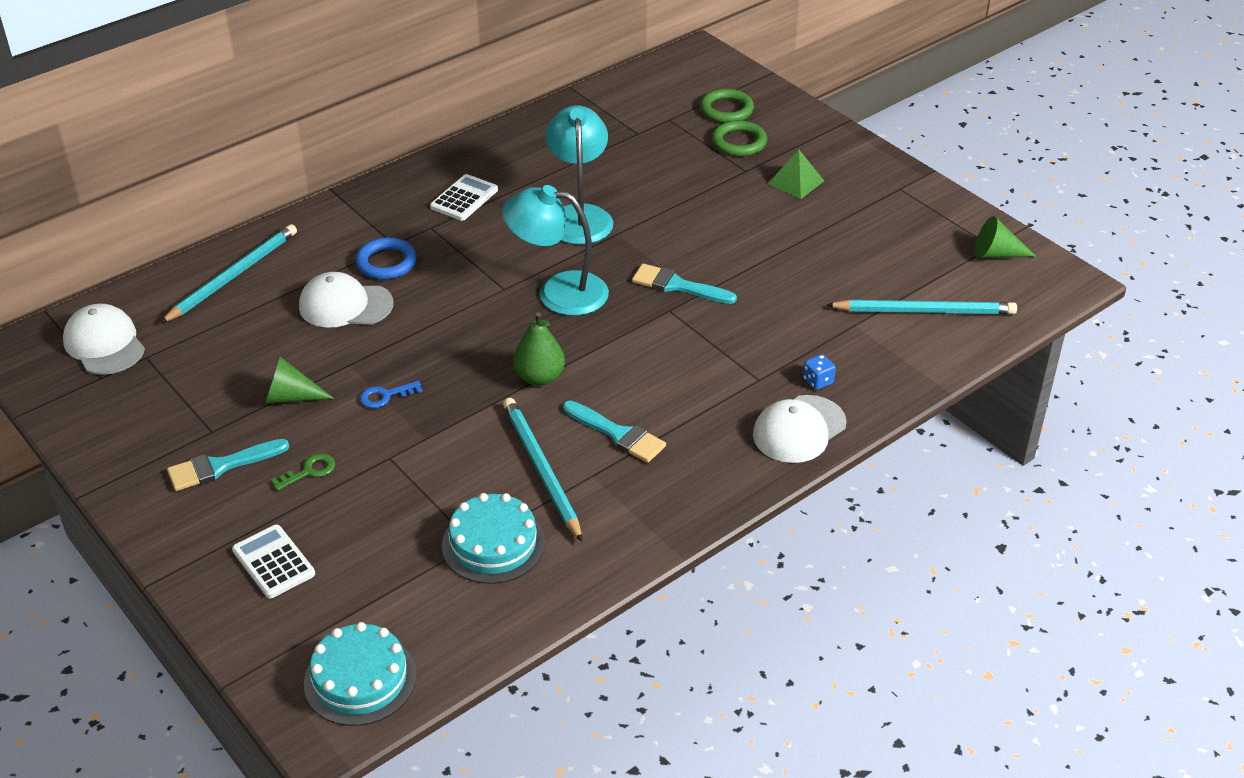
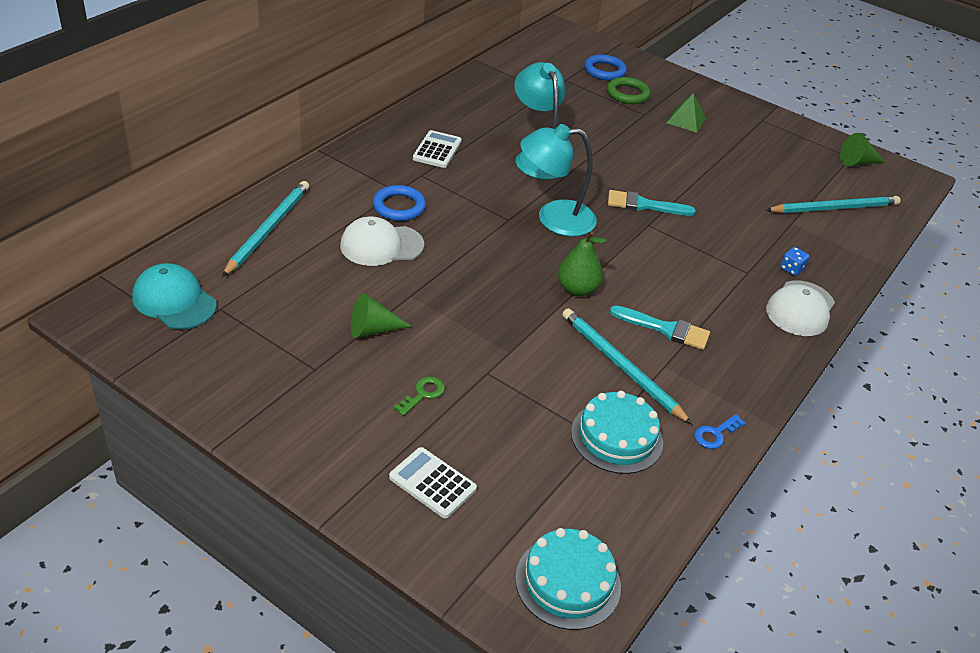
camera: 20 degrees left, 0 degrees up
(104, 344) = (174, 301): white cap -> turquoise cap
(221, 466) = (339, 400): turquoise brush -> none
(385, 396) = (456, 319): blue key -> blue key (715, 434)
(726, 110) = (604, 71): green ring -> blue ring

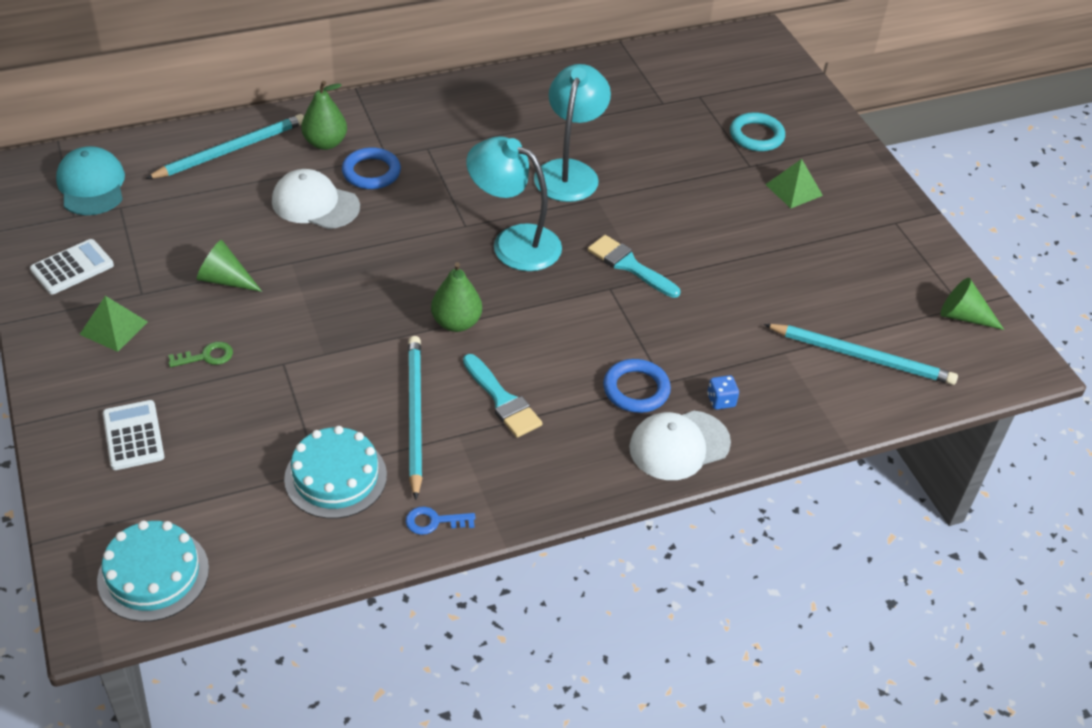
camera: 35 degrees right, 5 degrees up
(321, 406) = (113, 328): none -> green pyramid
(339, 198) = (325, 143): none -> green pear
(437, 150) = (471, 128): white calculator -> white calculator (72, 268)
(604, 71) = (759, 100): blue ring -> blue ring (636, 389)
(627, 94) = (756, 136): green ring -> turquoise ring

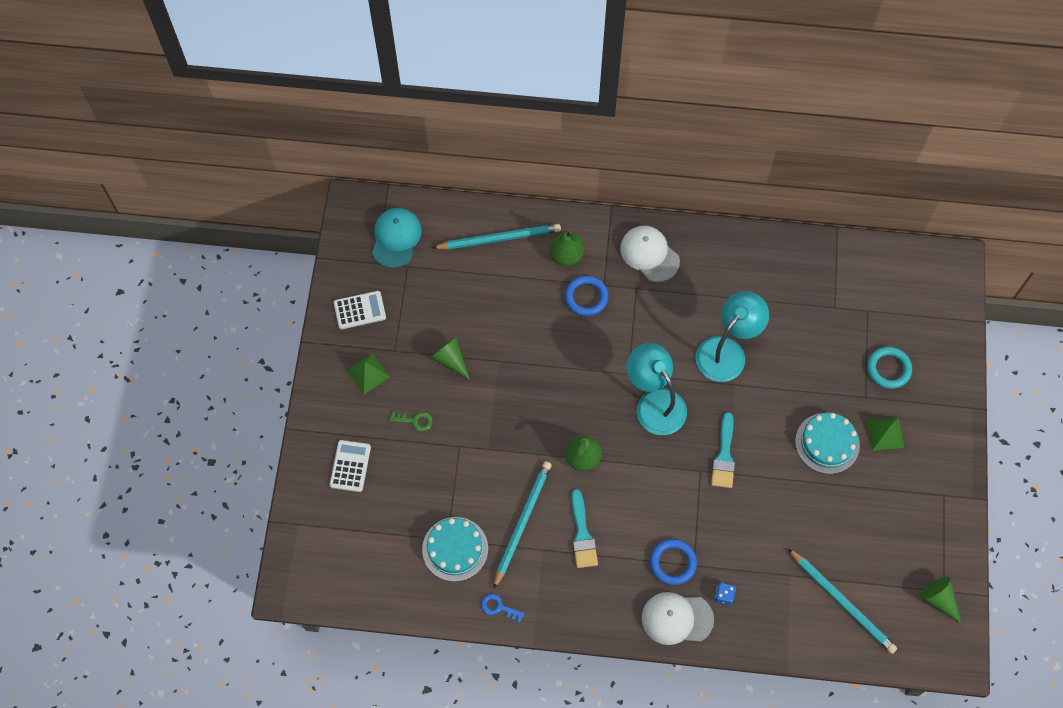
camera: 30 degrees right, 20 degrees up
(153, 574) = (327, 573): turquoise cake -> turquoise cake (827, 443)
(315, 204) = (535, 313): white cap -> white cap (649, 254)
(629, 265) = (724, 456): turquoise brush -> turquoise brush turned 150 degrees counterclockwise

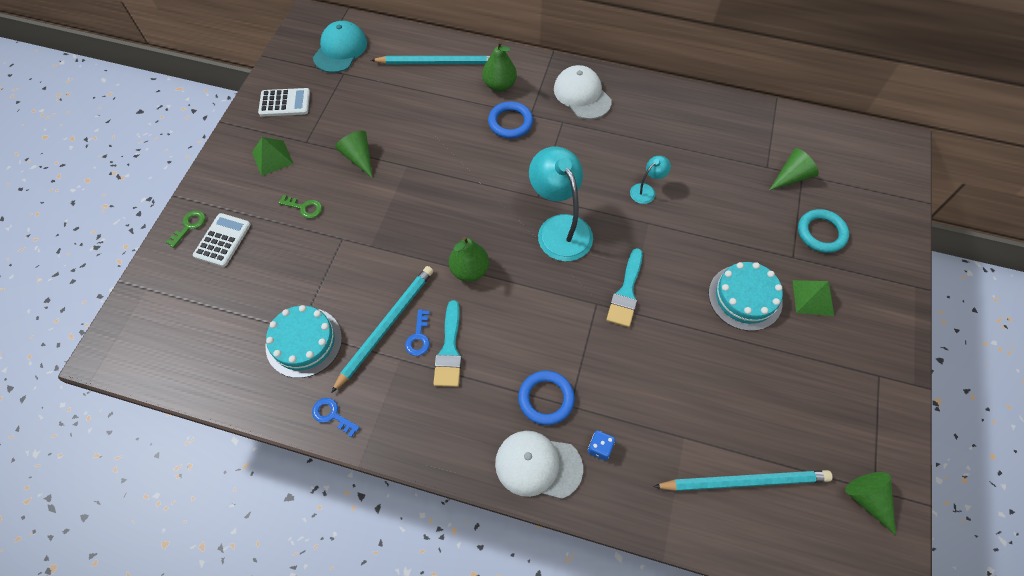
camera: 10 degrees right, 5 degrees down
(314, 457) = (189, 226): none -> green key
(553, 527) = (418, 337): none -> blue key
(727, 351) = (646, 190): turquoise lamp -> turquoise lamp, size x0.47
(842, 602) = (744, 481): turquoise pencil -> turquoise pencil turned 60 degrees counterclockwise
(858, 314) = (791, 176): none -> green cone

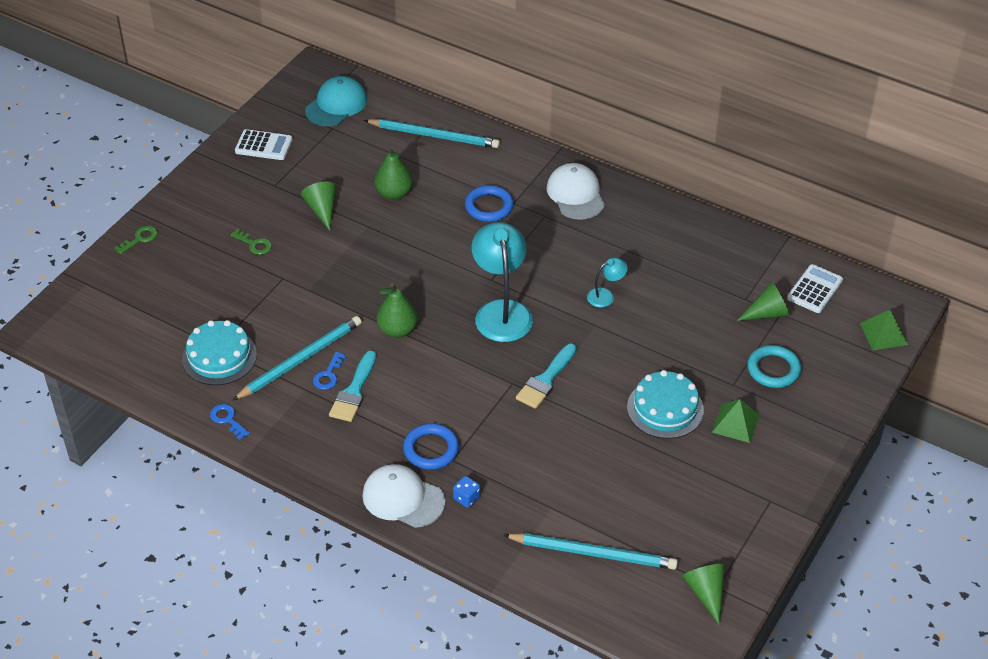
camera: 15 degrees right, 15 degrees down
(222, 240) = (168, 257): white calculator -> white calculator (814, 289)
(272, 158) = (236, 194): green pyramid -> green pyramid (883, 334)
(499, 85) = (491, 169): green pear -> green pear (394, 193)

